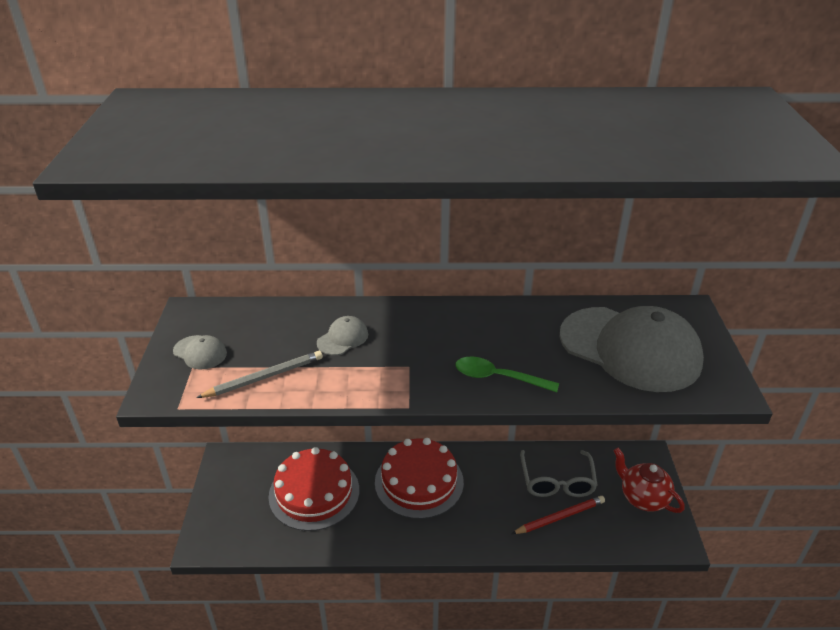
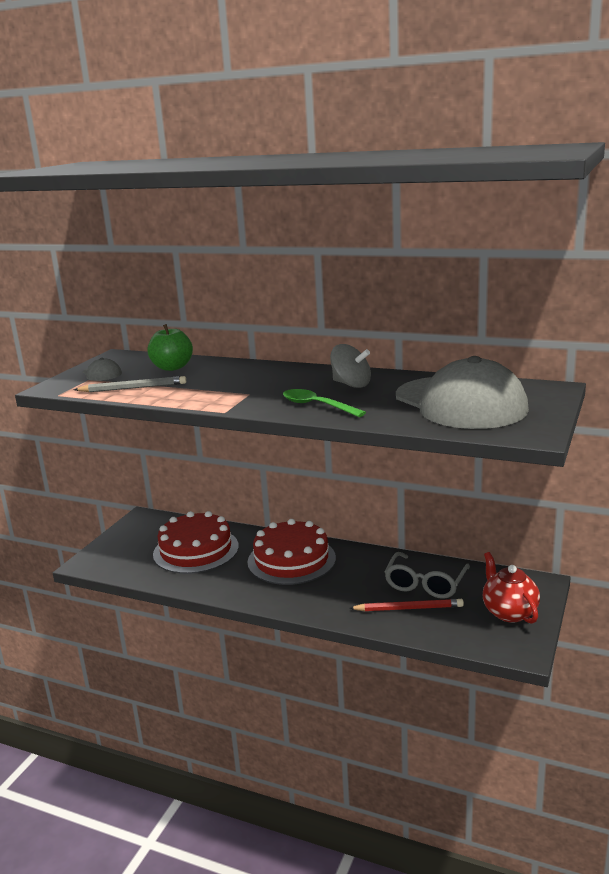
camera: 25 degrees right, 15 degrees down
(280, 327) = (172, 367): none -> green apple
(343, 338) = (213, 376): grey cap -> none
(503, 331) = (351, 384): none -> grey spinning top

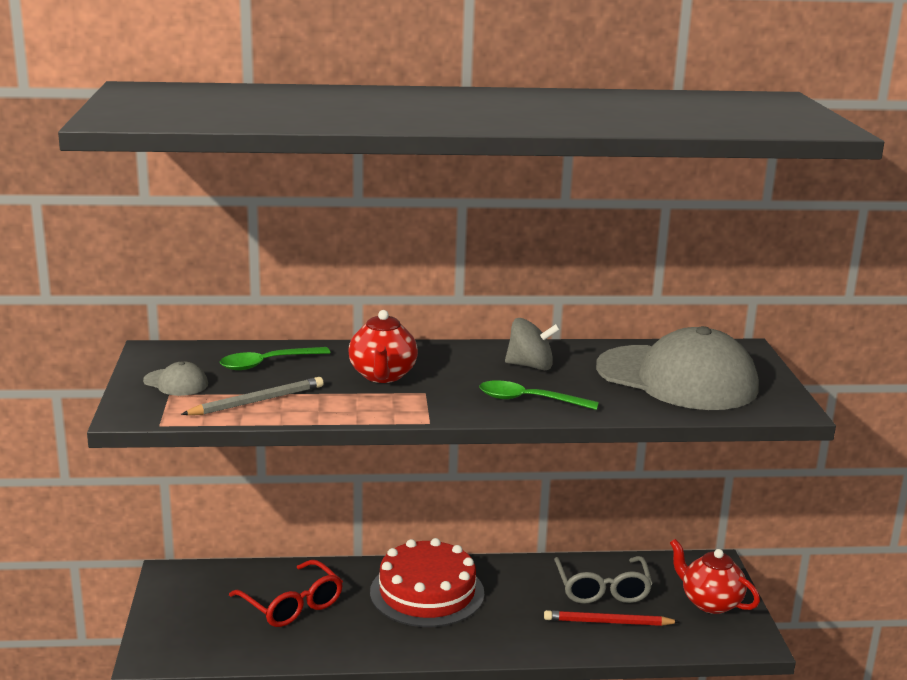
camera: 30 degrees left, 0 degrees up
(172, 367) = (268, 363): green apple -> green spoon
(196, 550) = (292, 605): red cake -> red glasses
(235, 381) = (382, 376): none -> red teapot
(408, 608) = (608, 622): red pencil -> red pencil turned 150 degrees counterclockwise

